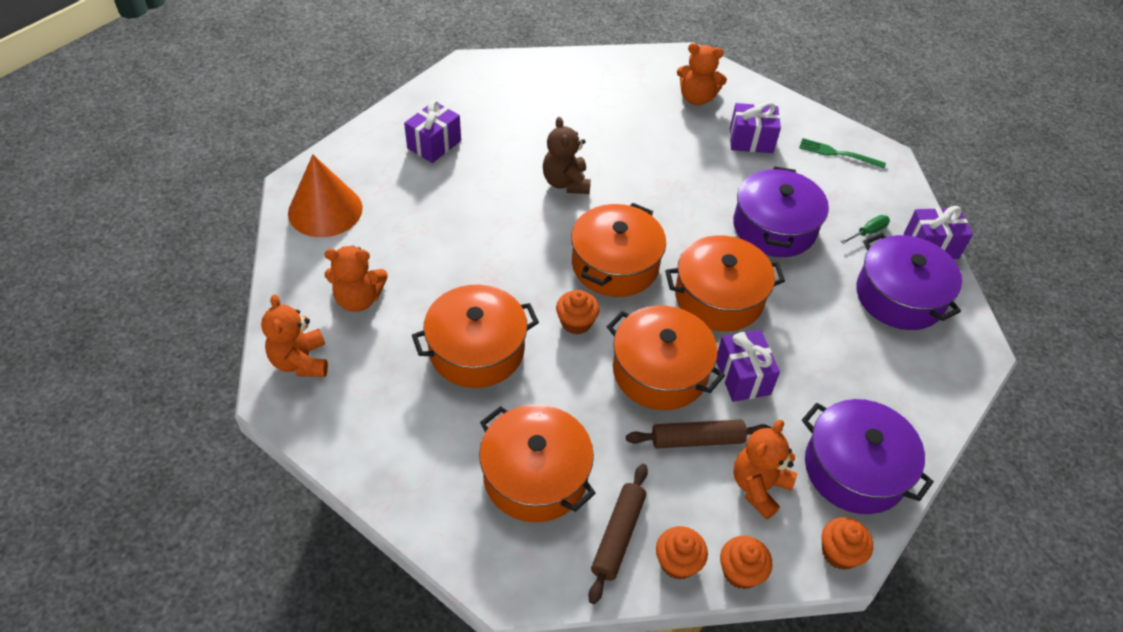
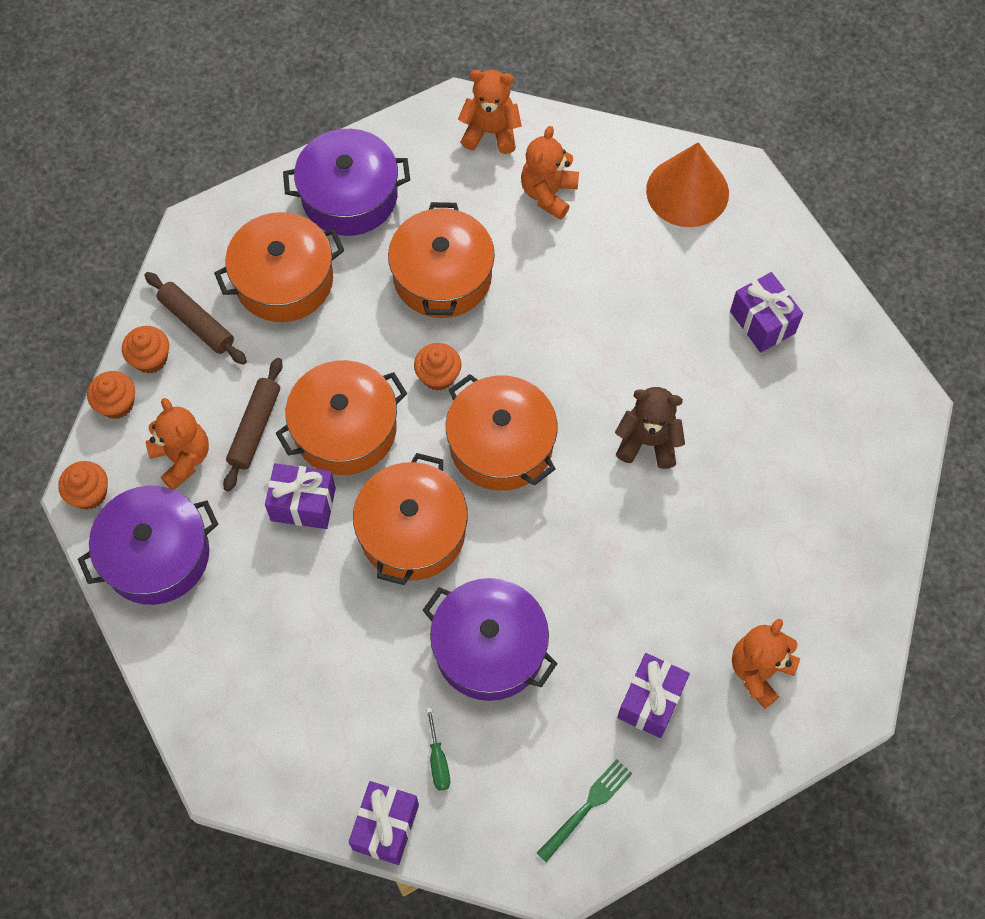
camera: 115 degrees right, 15 degrees up
(899, 296) = (330, 736): purple pot -> purple pot (349, 196)

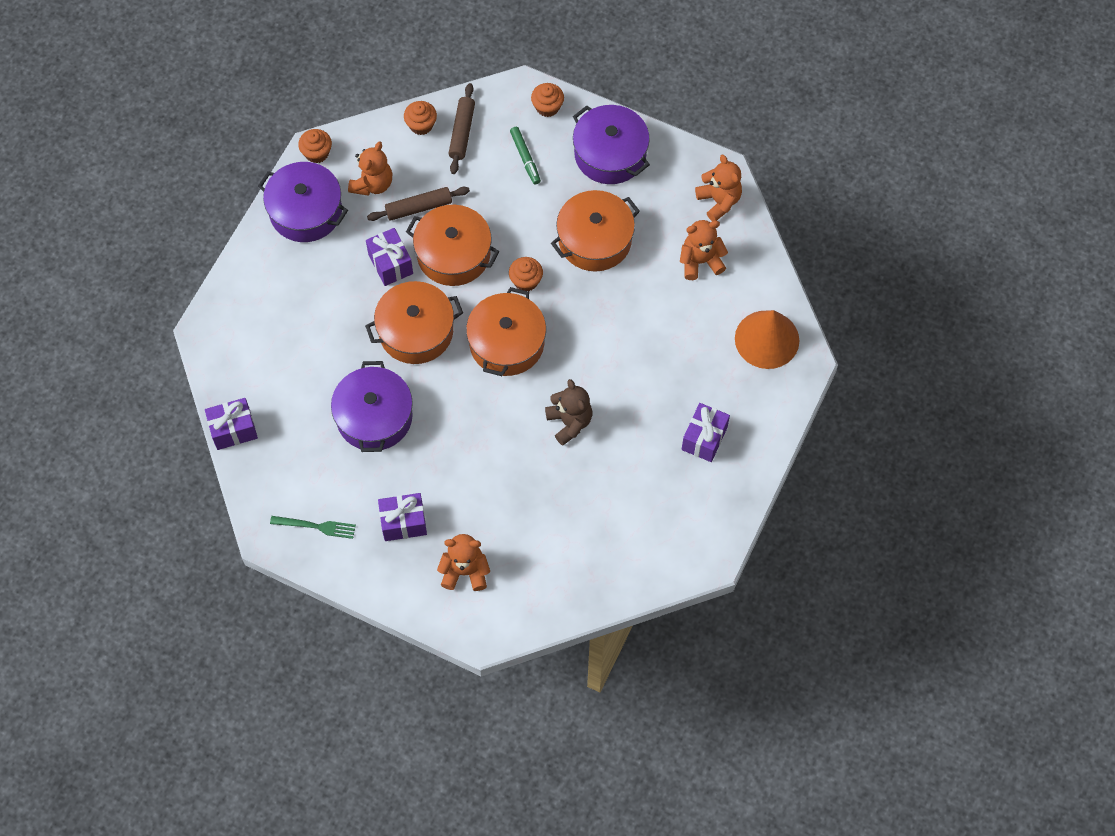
camera: 55 degrees right, 0 degrees up
(117, 404) = (380, 128): orange cupcake -> orange cupcake (547, 107)
(284, 280) = (525, 158): orange pot -> green marker
(438, 761) = (289, 432): green screwdriver -> none

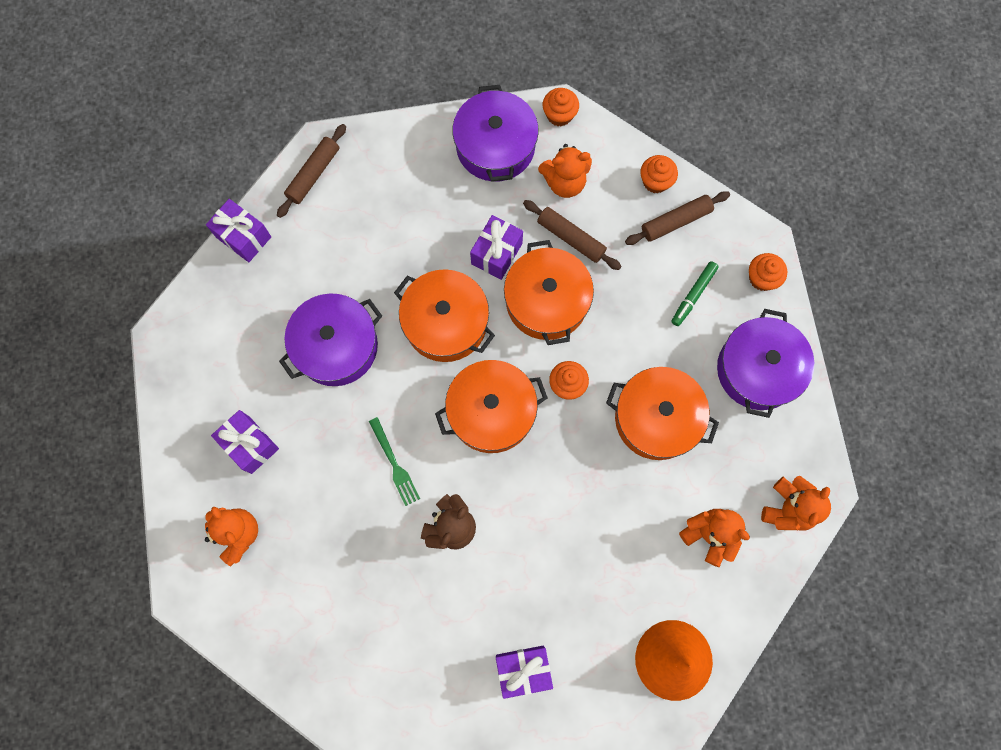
camera: 55 degrees right, 10 degrees up
(223, 349) = (313, 174): none -> brown rolling pin
(317, 526) = (198, 372): green fork -> green fork (395, 465)

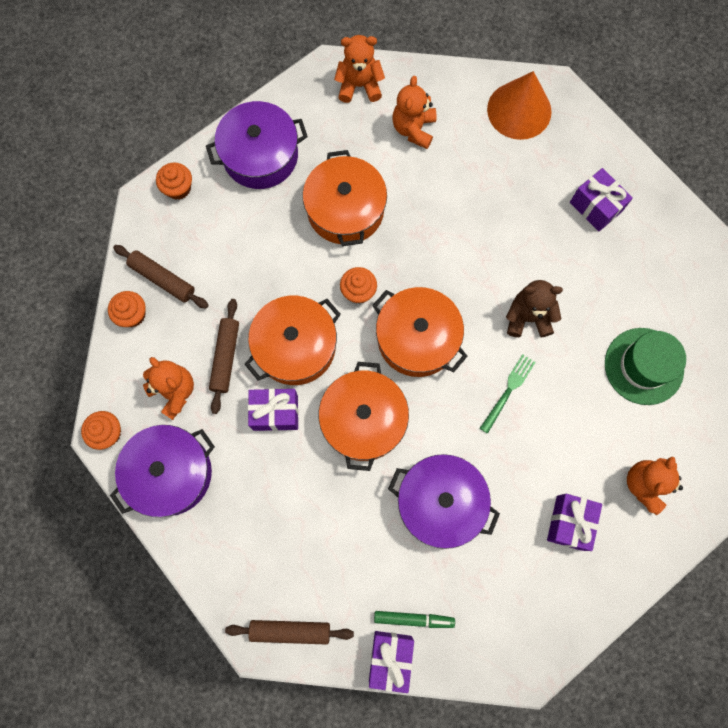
camera: 120 degrees left, 0 degrees up
(340, 607) = (643, 366): none -> green hat
(693, 295) = (223, 233): green marker -> green marker (413, 619)

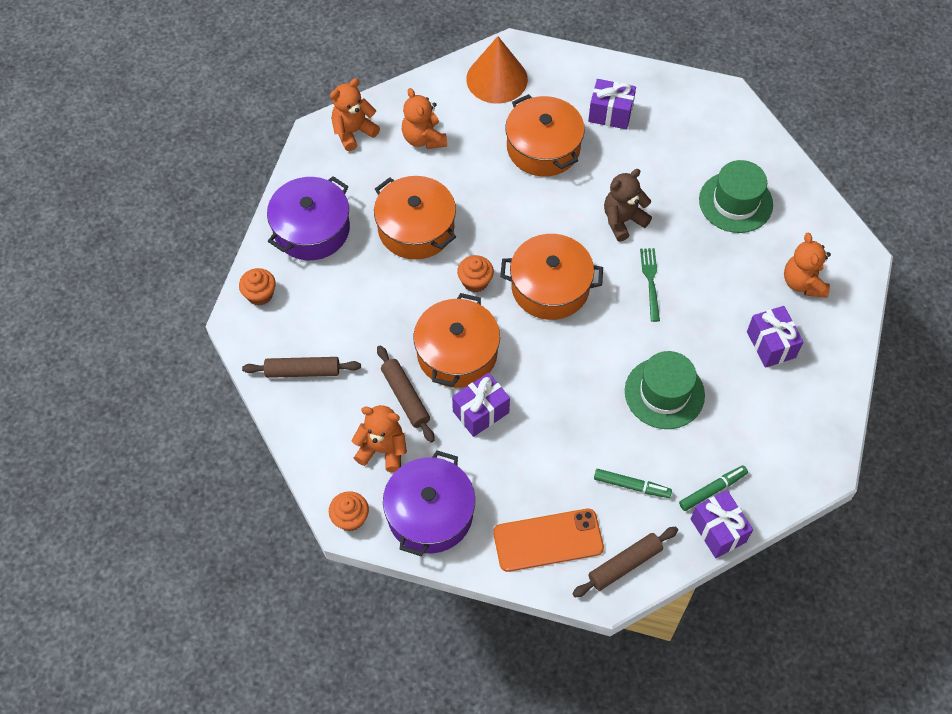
camera: 35 degrees left, 15 degrees down
(132, 314) = (298, 414): orange cupcake -> none
(245, 564) = (548, 540): none -> orange phone
(349, 566) = (631, 486): none -> green marker
(363, 420) = (556, 372): orange pot -> orange pot (543, 148)
(440, 502) = (664, 393): purple pot -> green hat

